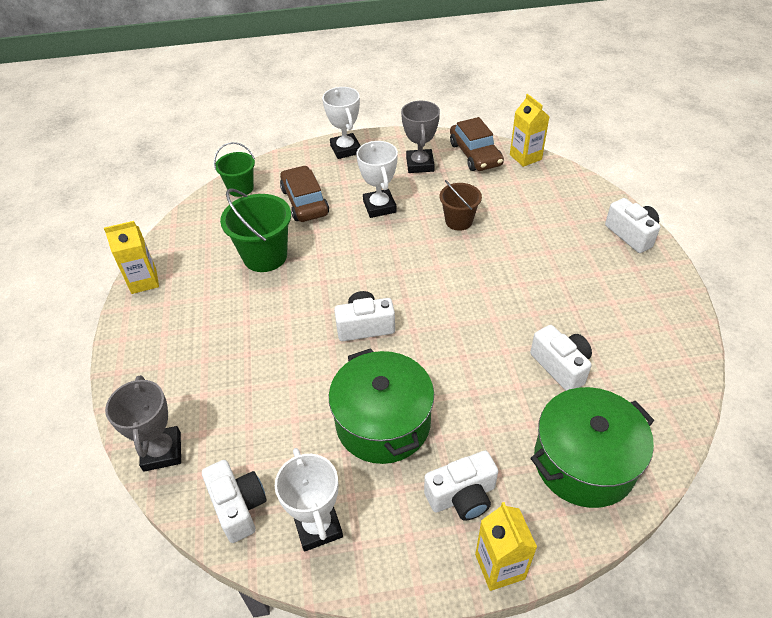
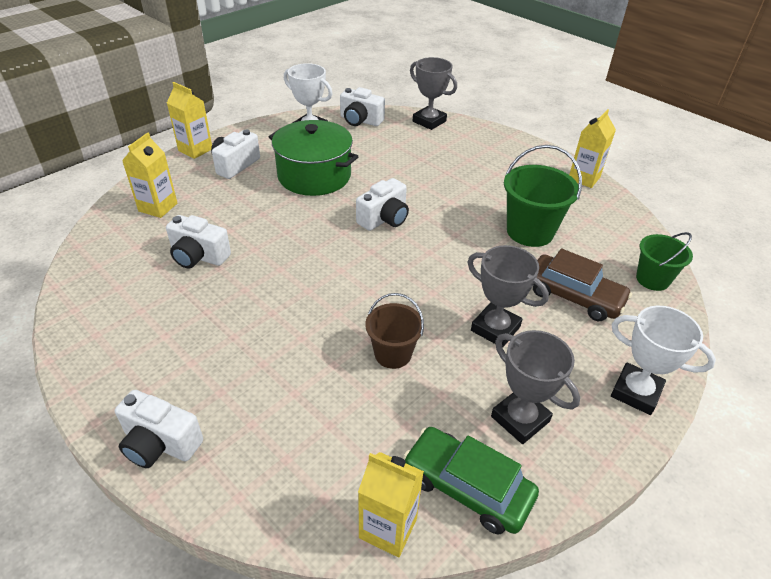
camera: 140 degrees right, 5 degrees down
(379, 207) = (495, 328): white trophy -> grey trophy
(475, 154) = (467, 487): brown car -> green car
(584, 462) = (158, 207): green pot -> yellow carton

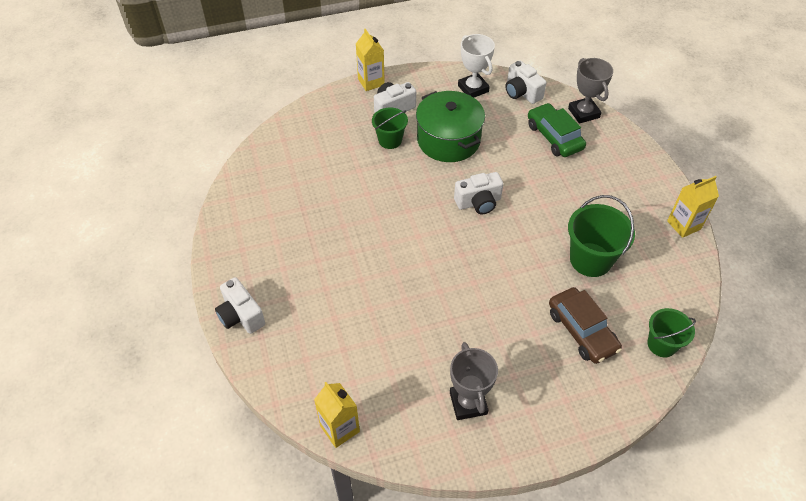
camera: 30 degrees right, 10 degrees up
(158, 207) = (319, 130): yellow carton -> none
(198, 256) = (326, 185): white camera -> none
(250, 193) = (390, 140): none -> green bucket
(393, 354) = (413, 318): brown bucket -> none
(467, 487) = (402, 428): green car -> green car (554, 137)
(495, 328) = (499, 331): grey trophy -> none
(636, 392) = (567, 424): white trophy -> none

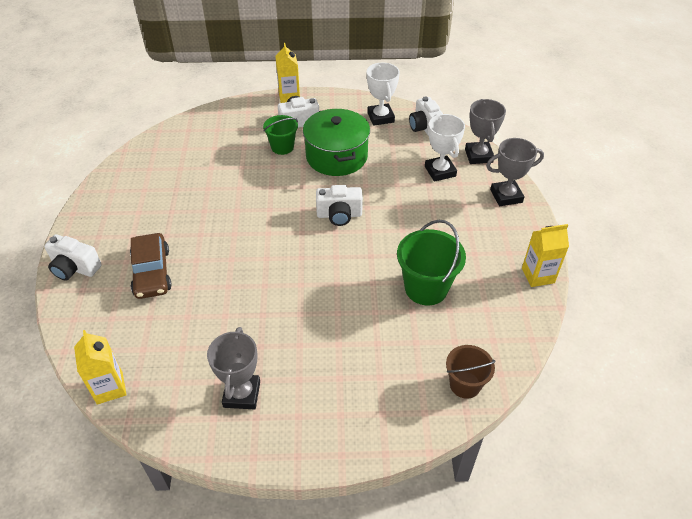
camera: 15 degrees right, 5 degrees down
(241, 315) = (75, 268): white camera -> white camera turned 45 degrees counterclockwise
(554, 137) = (440, 171): green car -> white trophy
(582, 331) = (387, 352): brown car -> brown car (152, 272)
(625, 150) = (506, 196): none -> grey trophy
(662, 344) = (465, 384): green bucket -> brown bucket

